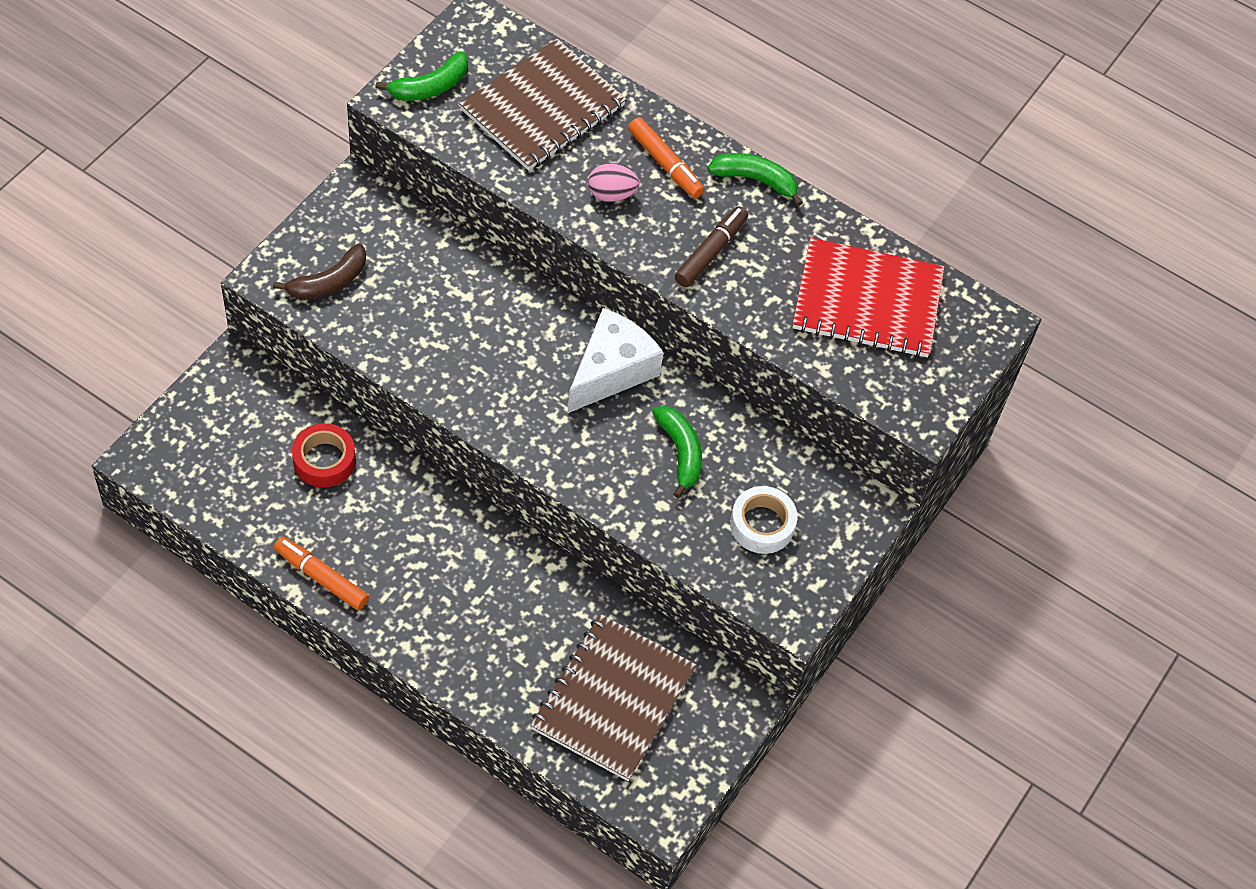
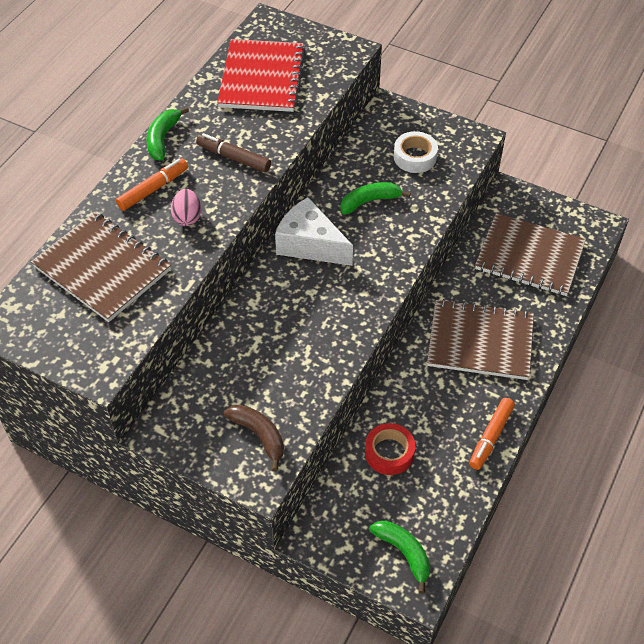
camera: 90 degrees left, 5 degrees down
(430, 87) = (84, 347): green banana -> green banana (404, 553)
(472, 598) = (480, 341): none -> brown notebook

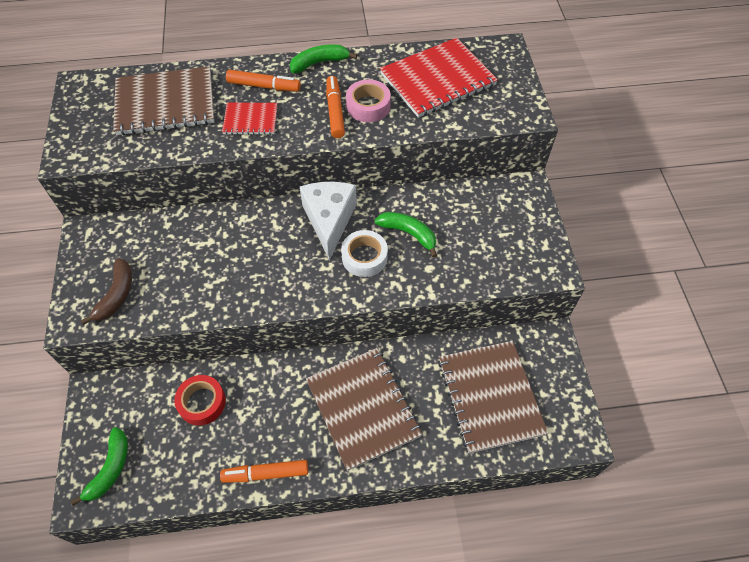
camera: 55 degrees right, 5 degrees up
(102, 268) = (165, 103): brown notebook -> brown notebook turned 75 degrees clockwise
(187, 217) = (250, 120): pink egg -> red notebook
(234, 158) = (335, 111): brown marker -> orange marker
(248, 134) = (368, 106): none -> pink tape
(415, 157) = (487, 237): white tape -> white tape (364, 257)

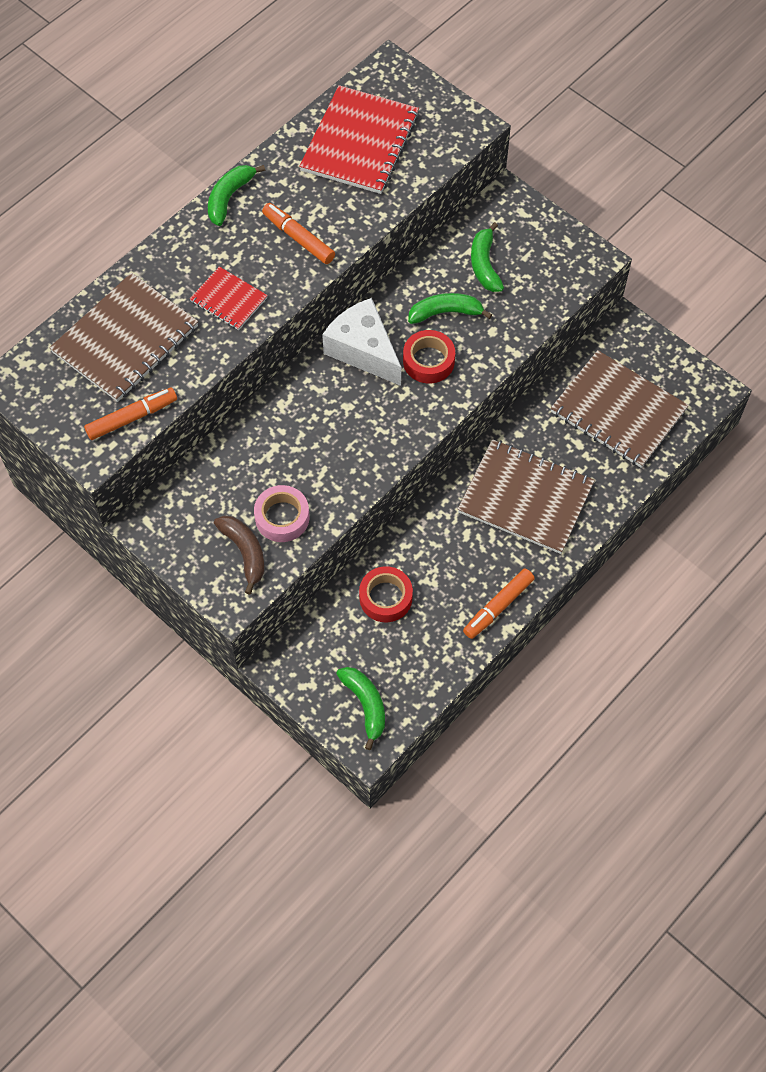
camera: 40 degrees left, 5 degrees up
(250, 120) = (228, 300): red notebook -> red notebook turned 75 degrees clockwise
(264, 86) = (202, 258): orange marker -> orange marker (132, 418)
(364, 257) = (428, 361): white tape -> red tape
(368, 106) = (323, 212): pink tape -> pink tape (282, 517)
(467, 220) = (484, 265): none -> green banana

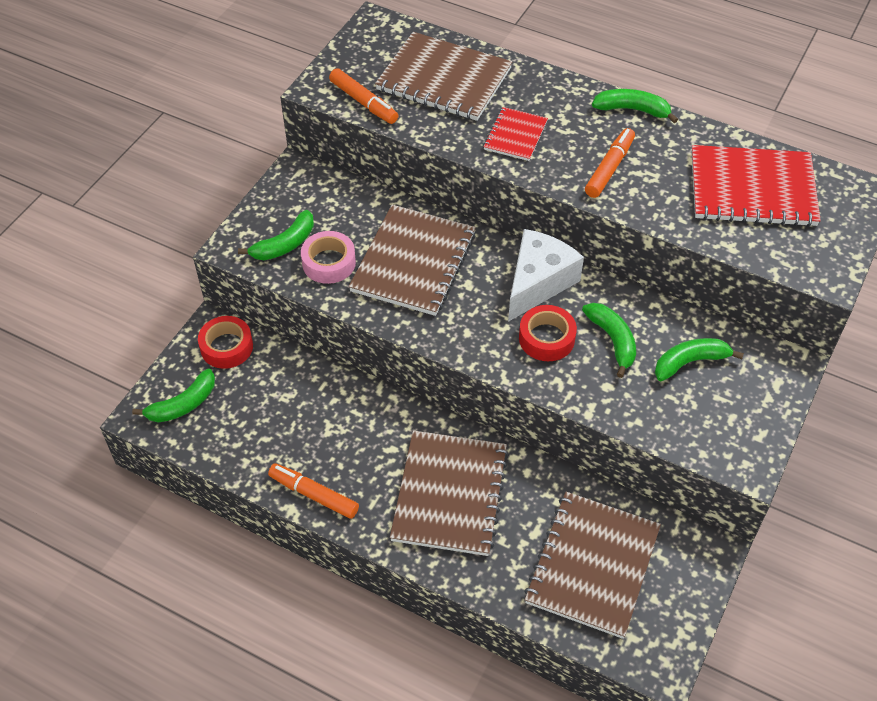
camera: 75 degrees right, 10 degrees down
(245, 552) = (285, 244): brown banana -> green banana
(306, 444) = (413, 262): none -> brown notebook
(385, 598) = (301, 395): red tape -> red tape (226, 347)

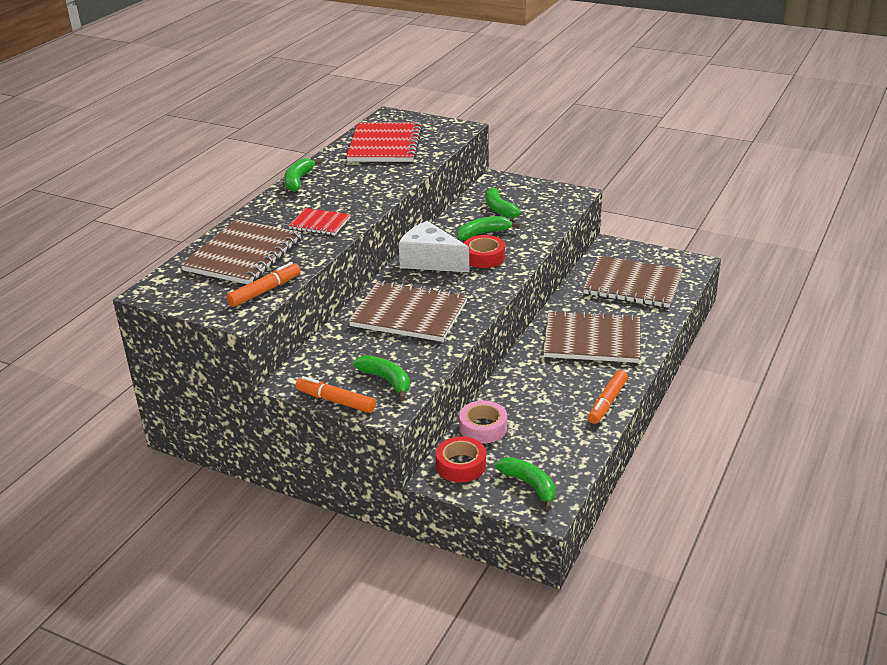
camera: 90 degrees left, 20 degrees down
(329, 262) = (409, 355): pink tape -> pink tape (483, 427)
(609, 168) = (361, 189): orange marker -> orange marker (336, 401)

